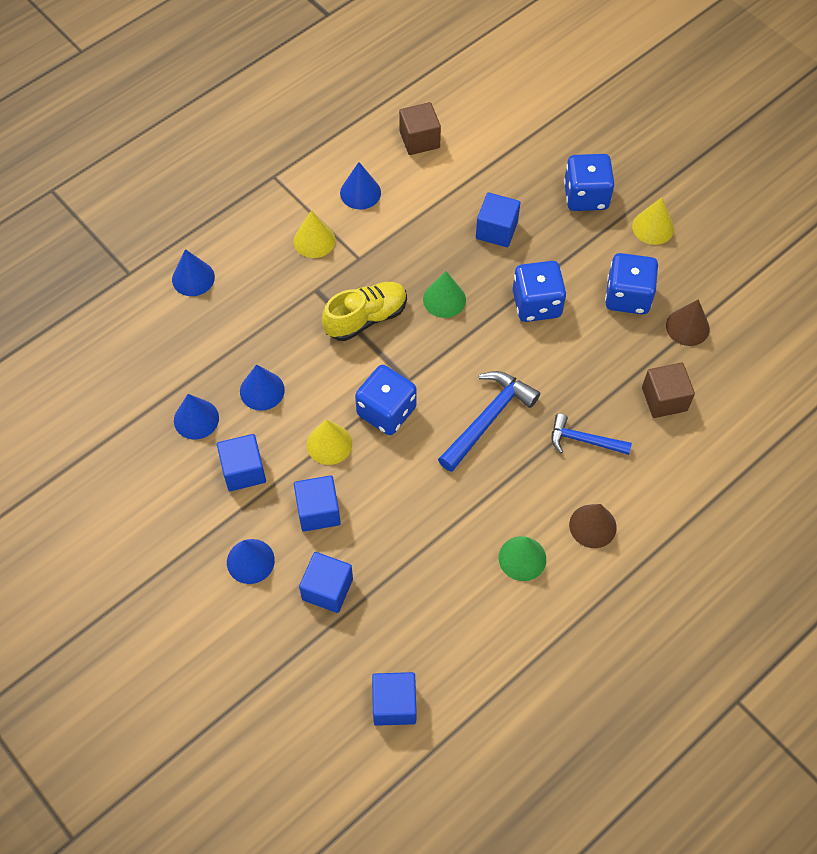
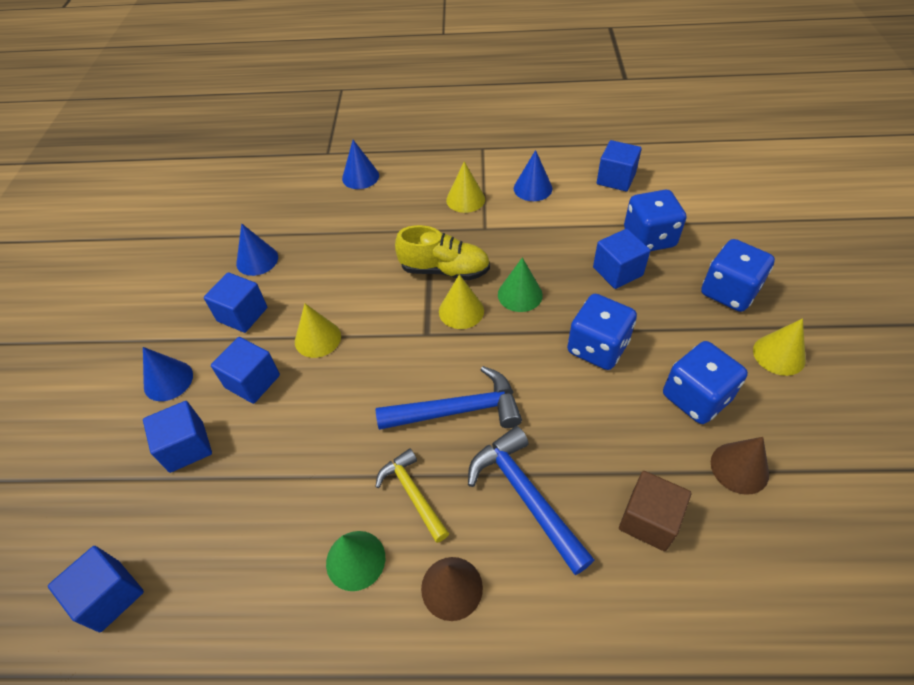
camera: 45 degrees right, 10 degrees down
(262, 390) = (318, 270): blue cone -> none
(386, 411) = (384, 345): blue dice -> blue dice (649, 238)
(414, 343) = (461, 311): none -> yellow cone
(419, 139) = (616, 179): brown cube -> blue cube
(515, 494) = (413, 494): none -> yellow hammer
(584, 440) = (526, 496): blue hammer -> blue hammer, size x1.54

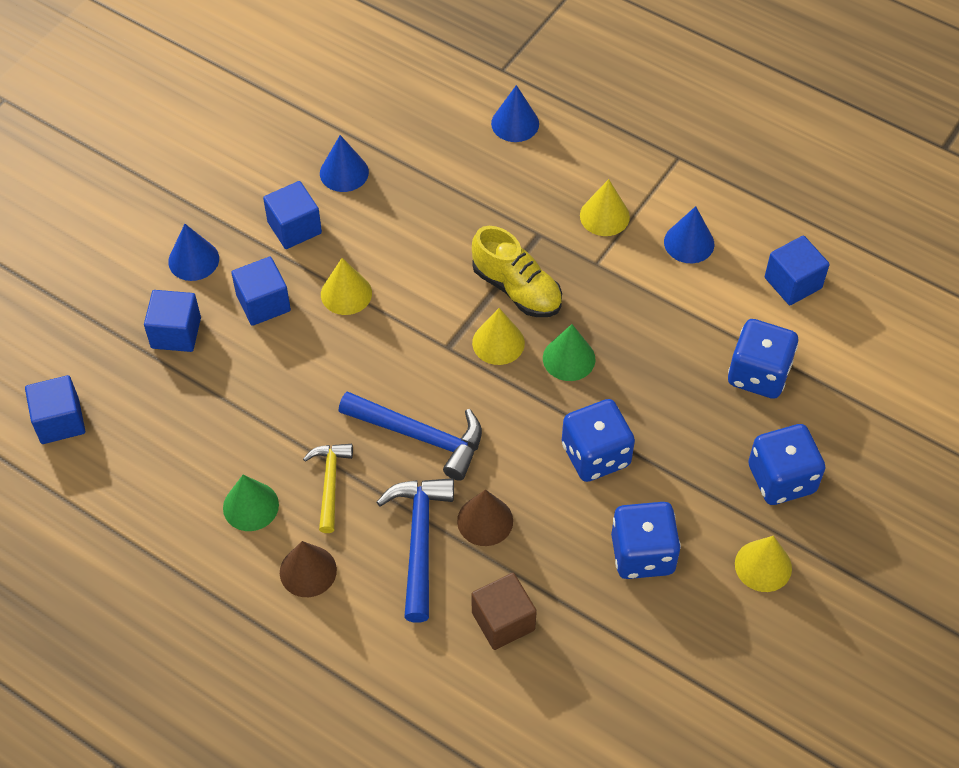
camera: 30 degrees right, 5 degrees up
(617, 271) = (689, 391): blue cube -> none
(739, 468) = (620, 632): brown cone -> brown cone (485, 520)

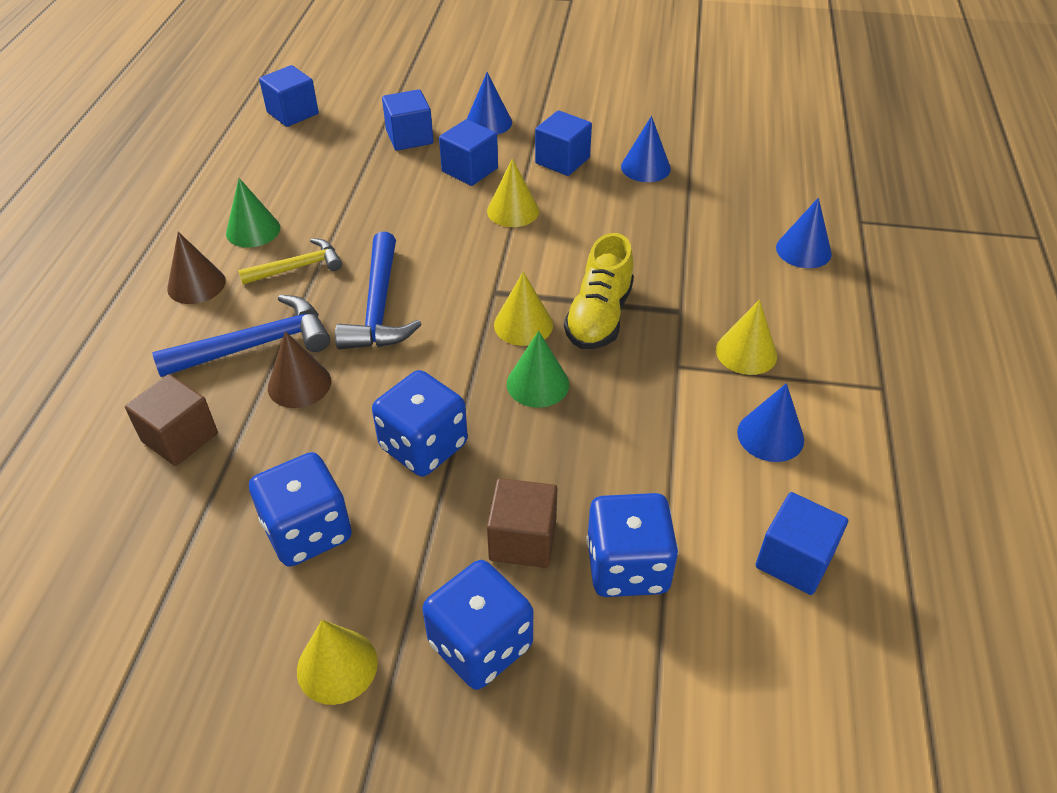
camera: 65 degrees right, 10 degrees down
(710, 424) = (523, 540): none -> brown cube

